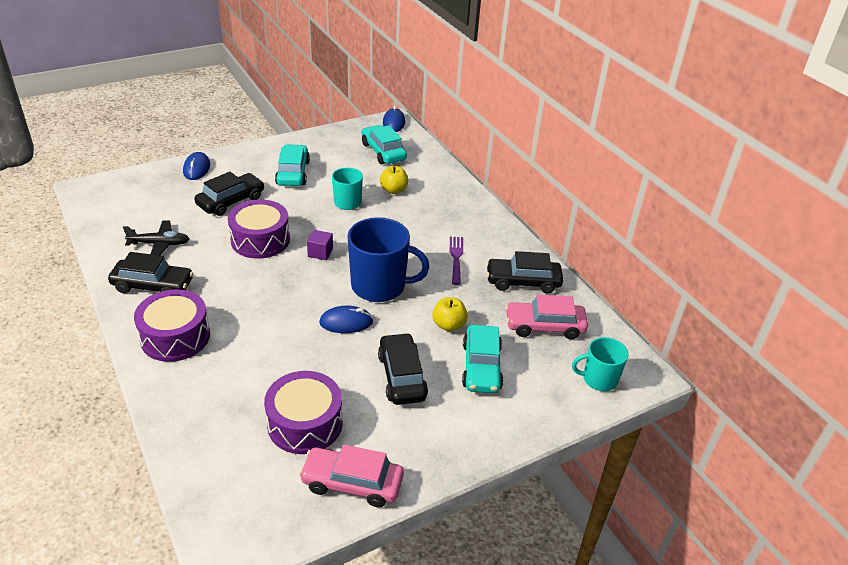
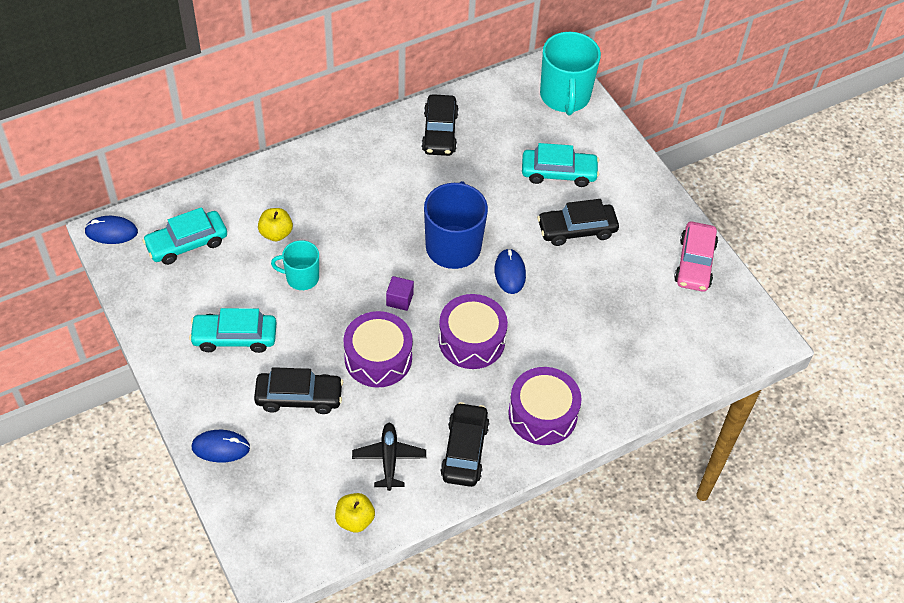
camera: 90 degrees left, 15 degrees up
(231, 201) = (299, 397): black car -> black car turned 135 degrees clockwise
(305, 423) = (639, 298): purple drum -> purple drum (471, 340)
(449, 325) = (507, 193): yellow apple -> yellow apple (355, 520)
(456, 258) = (404, 182): purple fork -> none
(544, 326) = (502, 124): pink car -> none
(599, 379) = (565, 96): turquoise mug -> turquoise mug, size x1.73

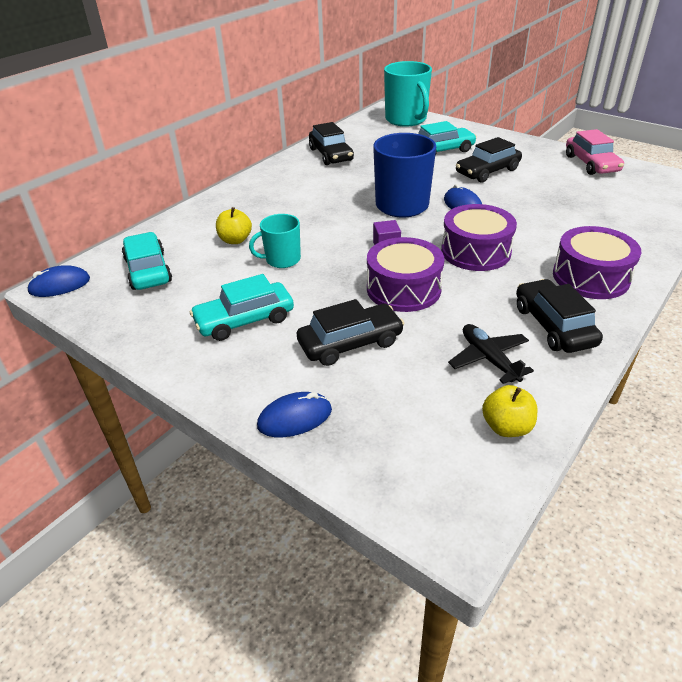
camera: 20 degrees left, 15 degrees down
(187, 243) = (148, 270): turquoise car -> turquoise car turned 120 degrees clockwise

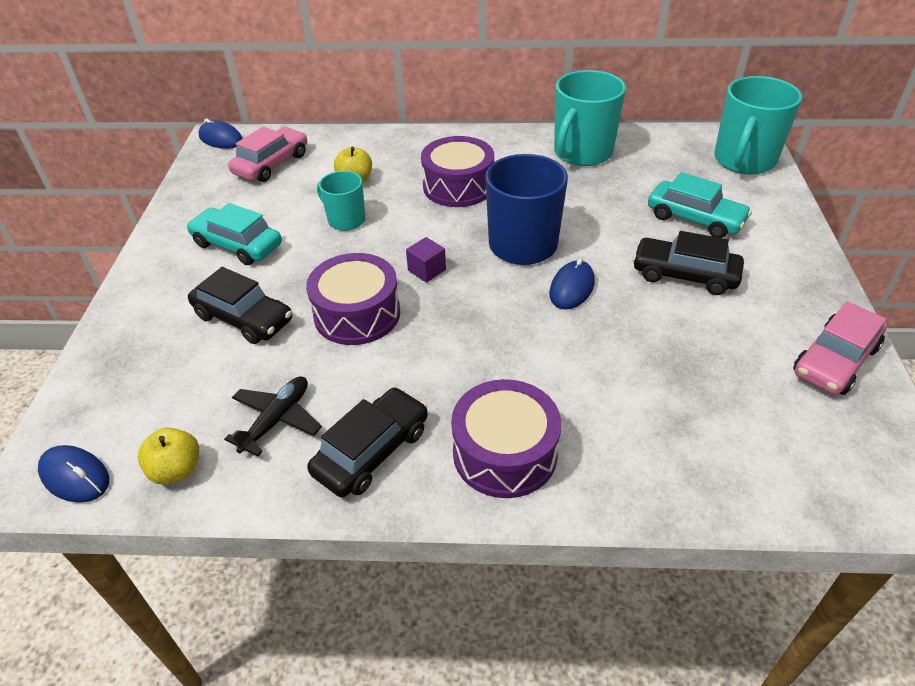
camera: 55 degrees right, 5 degrees up
(148, 270) = (271, 164): turquoise car -> pink car
(295, 418) = (125, 332): blue mouse -> blue mouse (75, 476)
(331, 155) = (582, 153): black car -> turquoise mug
(475, 251) = (476, 336): purple drum -> purple drum (458, 186)

